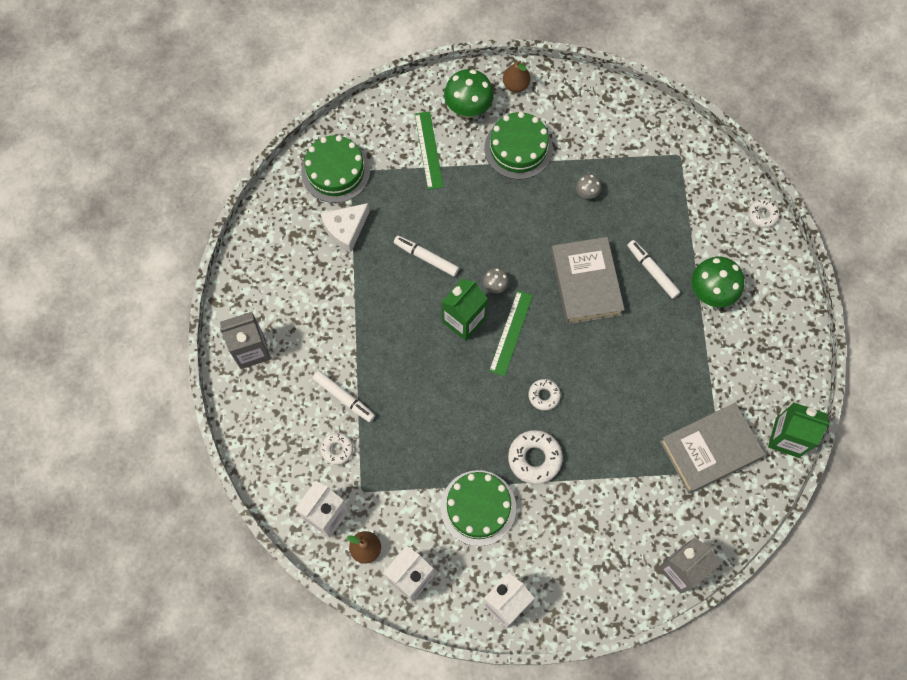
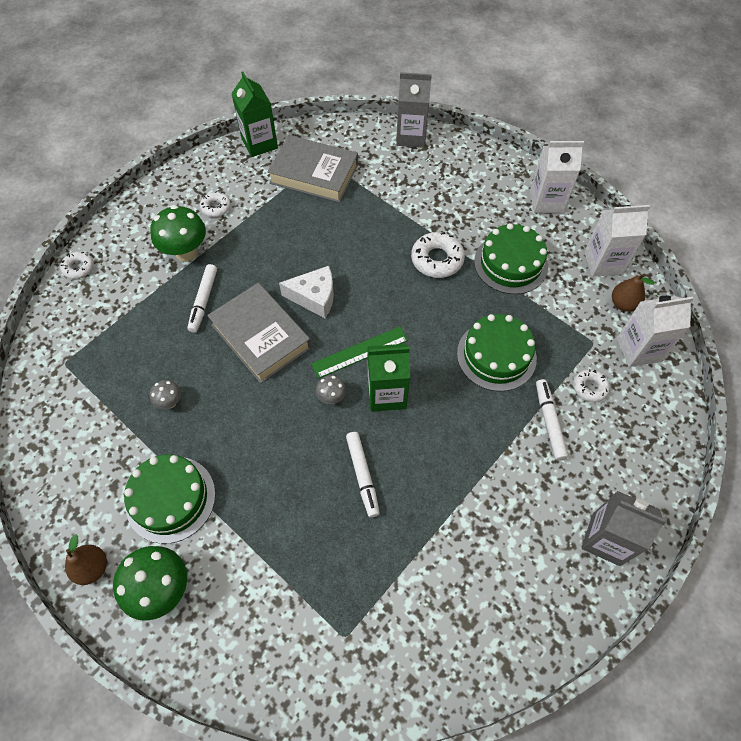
camera: 135 degrees left, 10 degrees down
(335, 171) = (360, 655): green cake -> green cake (496, 355)
(345, 230) = (410, 576): white cheese -> white cheese (314, 297)
(428, 150) = (248, 582): green ruler -> none
(544, 395) = (385, 290): white donut -> white donut (216, 207)
(585, 283) = (261, 336): grey book -> grey book turned 75 degrees counterclockwise

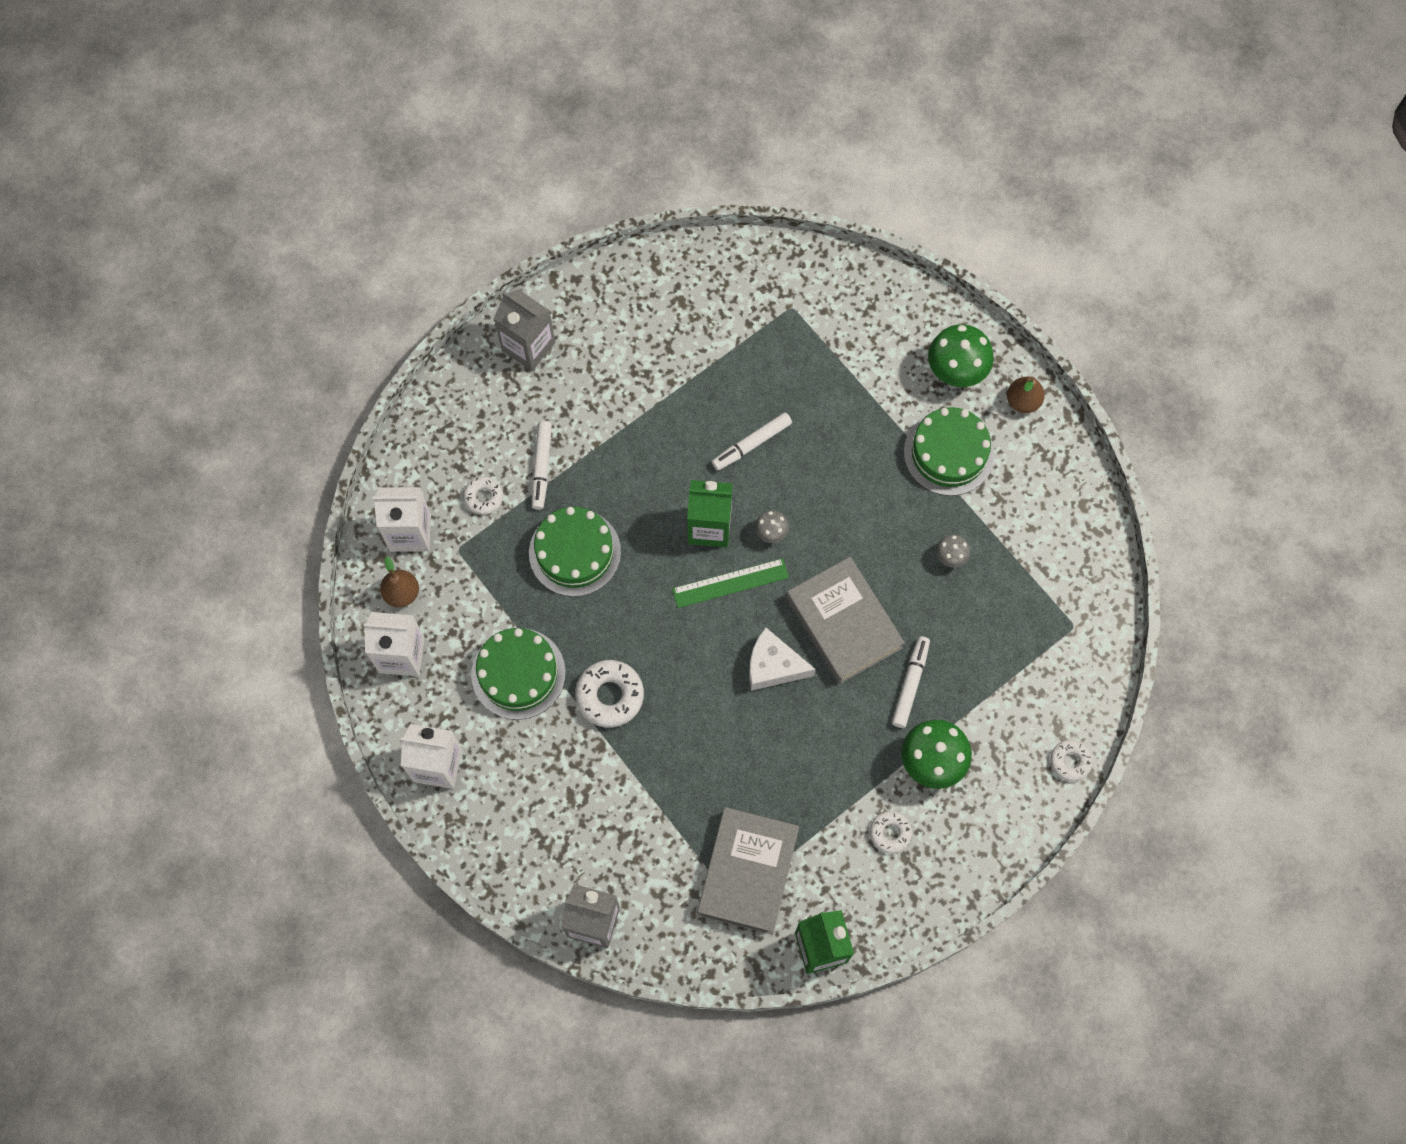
camera: 170 degrees left, 10 degrees up
(314, 174) = (747, 872): grey book -> grey book turned 75 degrees clockwise
(362, 475) = (751, 444): white marker -> white marker turned 120 degrees counterclockwise

